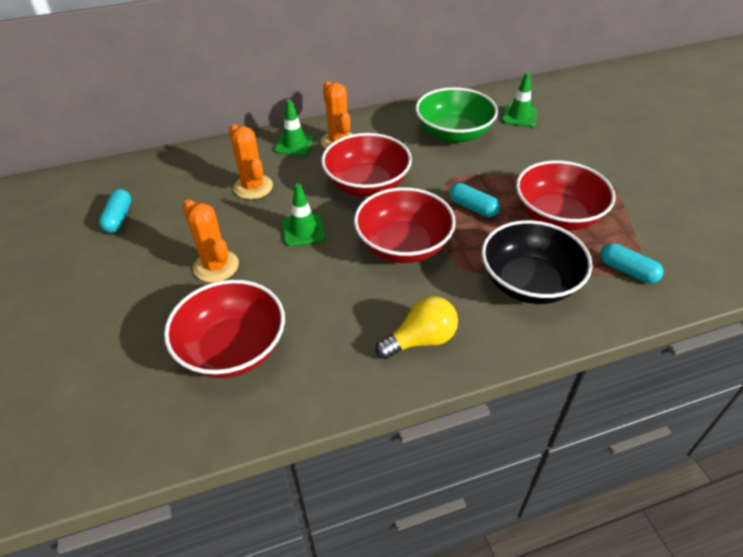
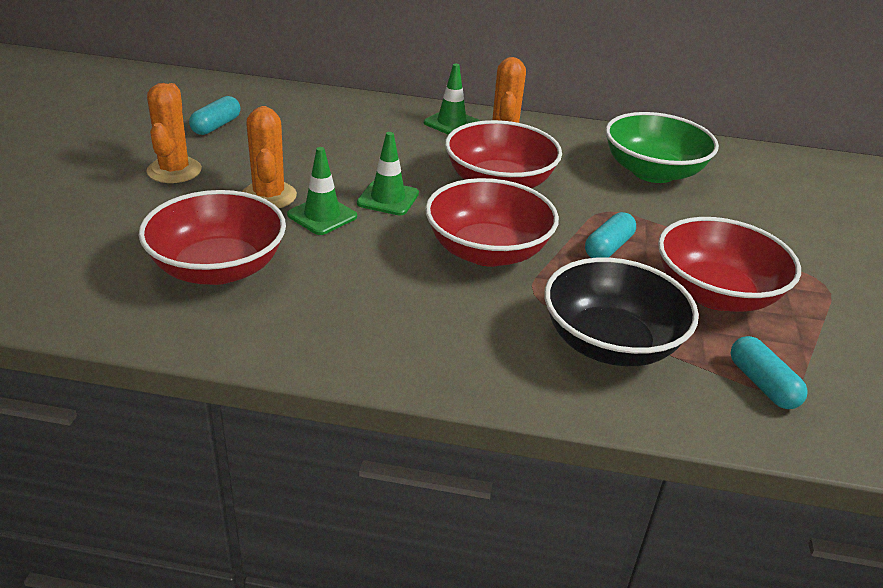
camera: 25 degrees right, 10 degrees down
(253, 187) = (371, 145): orange cactus -> orange cactus (174, 170)
(421, 340) = (422, 342): yellow light bulb -> none
(473, 208) = (608, 247): turquoise capsule -> turquoise capsule turned 60 degrees clockwise
(519, 116) = (759, 182): green traffic cone -> green traffic cone (322, 216)

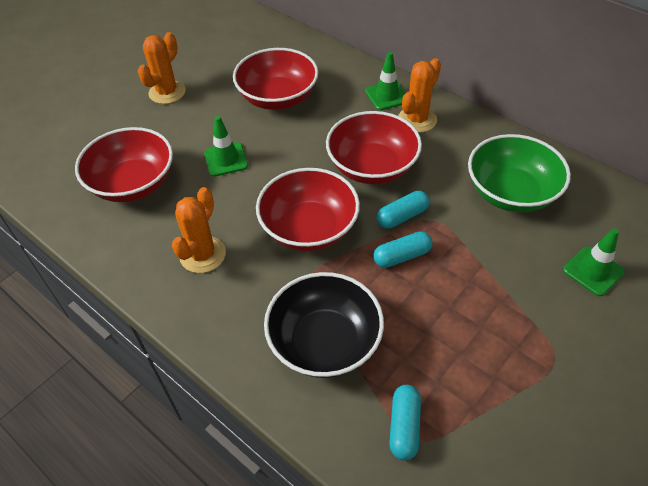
camera: 35 degrees right, 15 degrees up
(216, 126) = (221, 58): turquoise capsule -> turquoise capsule (402, 216)
(269, 196) = (206, 131): orange cactus -> orange cactus (202, 255)
(388, 198) = (280, 157): green traffic cone -> green traffic cone (593, 271)
(715, 294) = (447, 331): red bowl -> red bowl (278, 98)

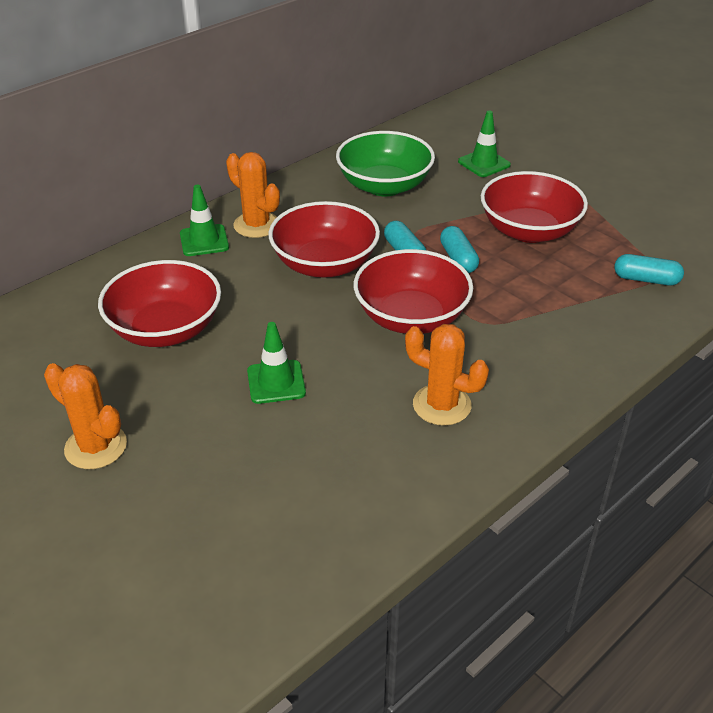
camera: 85 degrees left, 10 degrees down
(133, 183) = (298, 479): red bowl -> red bowl (529, 230)
(324, 342) = (563, 317): black bowl -> none

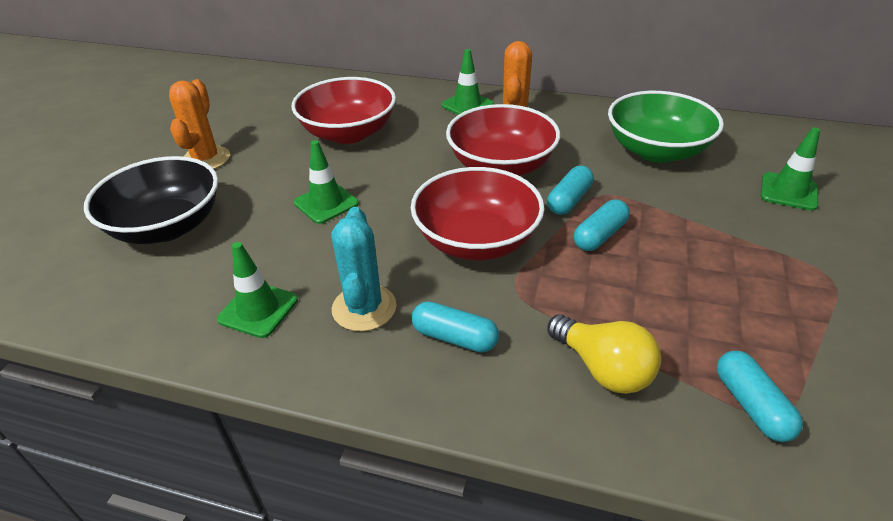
camera: 60 degrees right, 0 degrees up
(204, 505) = (167, 226): none -> black bowl
(394, 468) = (258, 309): none -> green traffic cone
(442, 405) = (364, 308): orange cactus -> turquoise cactus
(509, 370) = (455, 337): none -> turquoise capsule
(529, 230) = (713, 266): red bowl -> none
(583, 318) = (603, 368): none -> yellow light bulb

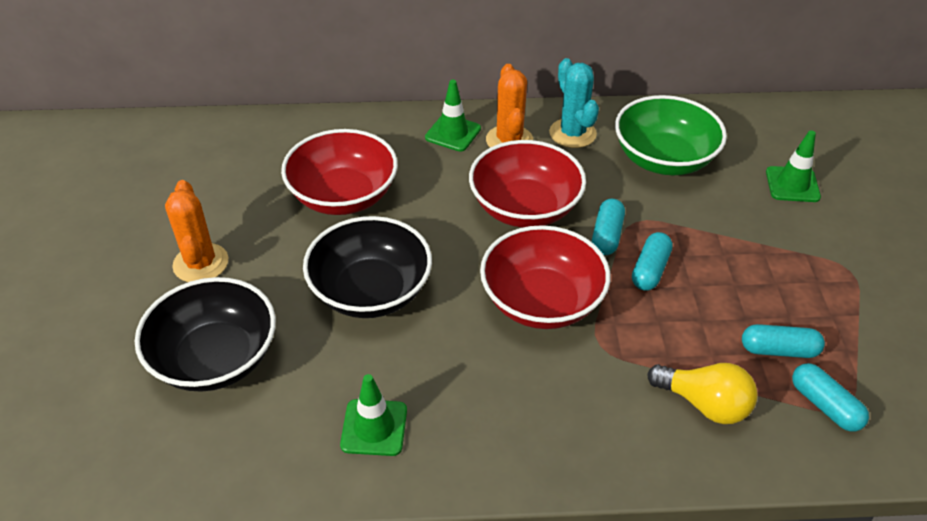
camera: 20 degrees left, 5 degrees up
(326, 203) = (371, 291): green traffic cone -> black bowl
(364, 308) = (474, 399): turquoise cactus -> turquoise cactus (572, 133)
(455, 337) = (570, 407): turquoise capsule -> turquoise capsule (778, 350)

